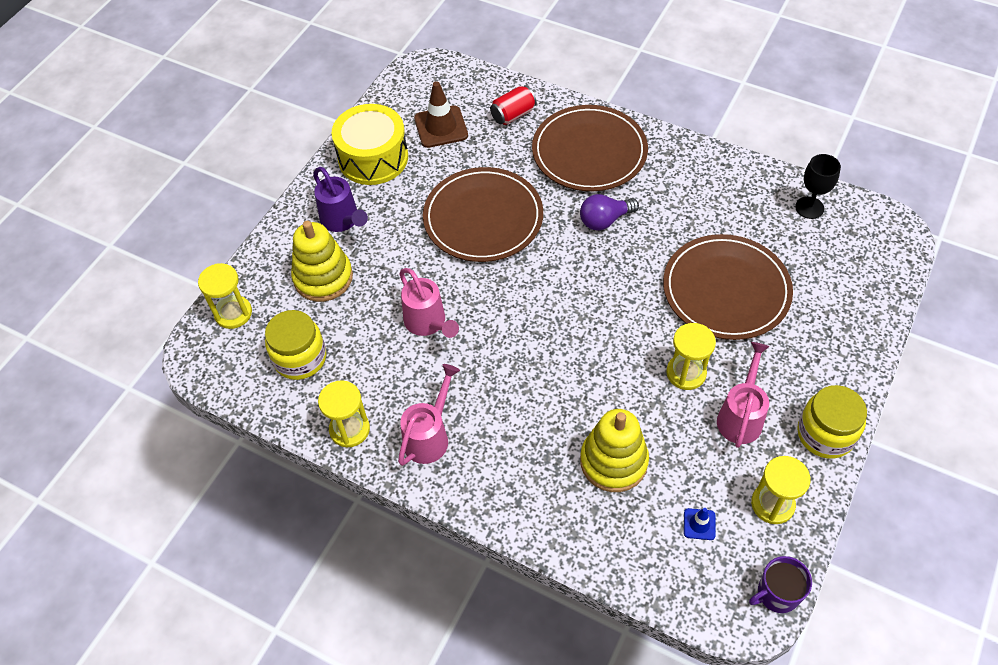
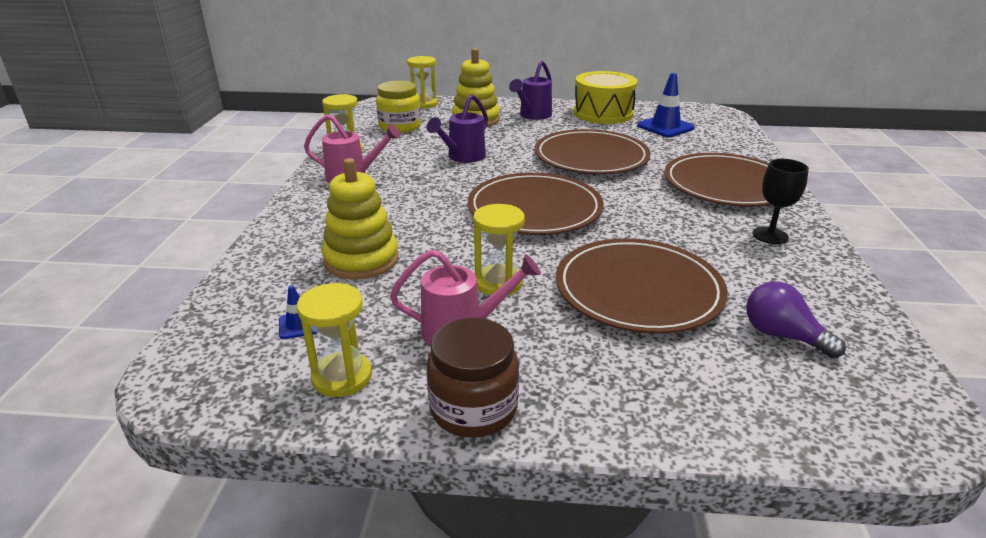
camera: 65 degrees right, 25 degrees down
(428, 323) = (463, 157): pink watering can -> purple watering can
(441, 127) = (665, 127): brown traffic cone -> blue traffic cone
(513, 115) = (720, 148): red can -> none
(573, 304) = (534, 209): none -> brown plate
(604, 220) = (652, 206): purple light bulb -> purple light bulb (782, 336)
(777, 593) = (208, 402): purple mug -> none
(809, 207) = (846, 333): black goblet -> black goblet (770, 235)
(825, 434) = (473, 408): yellow jar -> brown jar

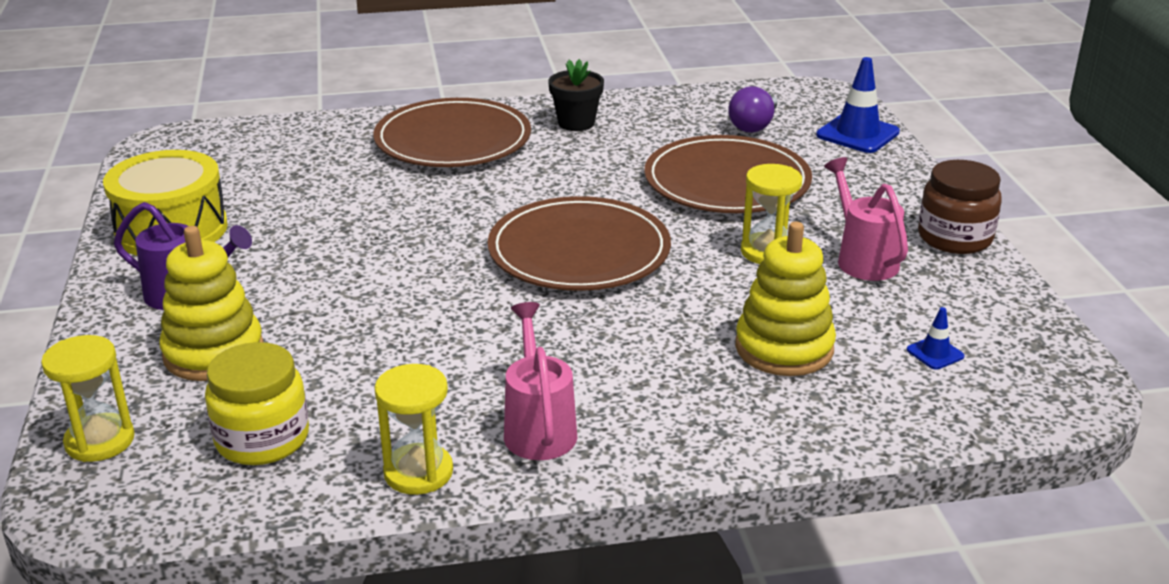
camera: 105 degrees left, 0 degrees up
(342, 377) = (980, 306): yellow hourglass -> none
(463, 157) = (415, 334): purple watering can -> none
(591, 157) = (384, 226): brown plate -> none
(665, 127) = (240, 178): blue traffic cone -> blue traffic cone (857, 134)
(770, 235) = (576, 123): black goblet -> black flower pot

